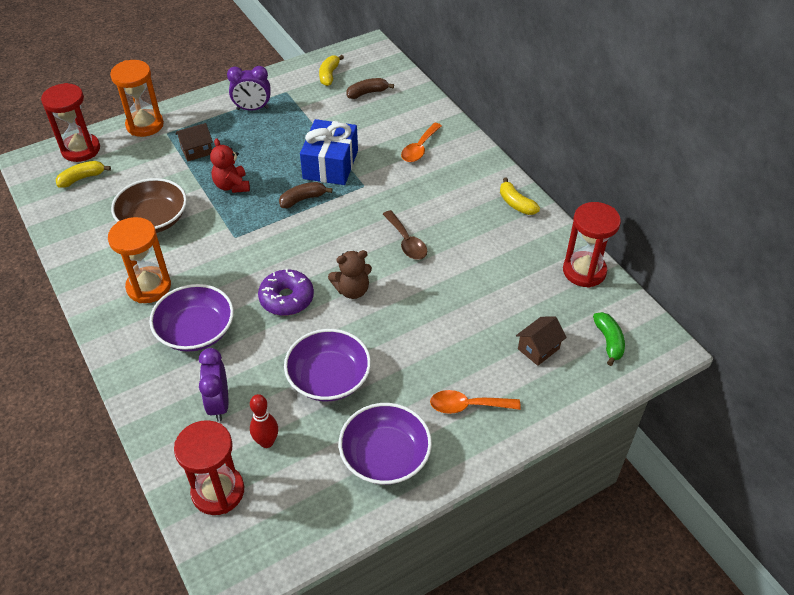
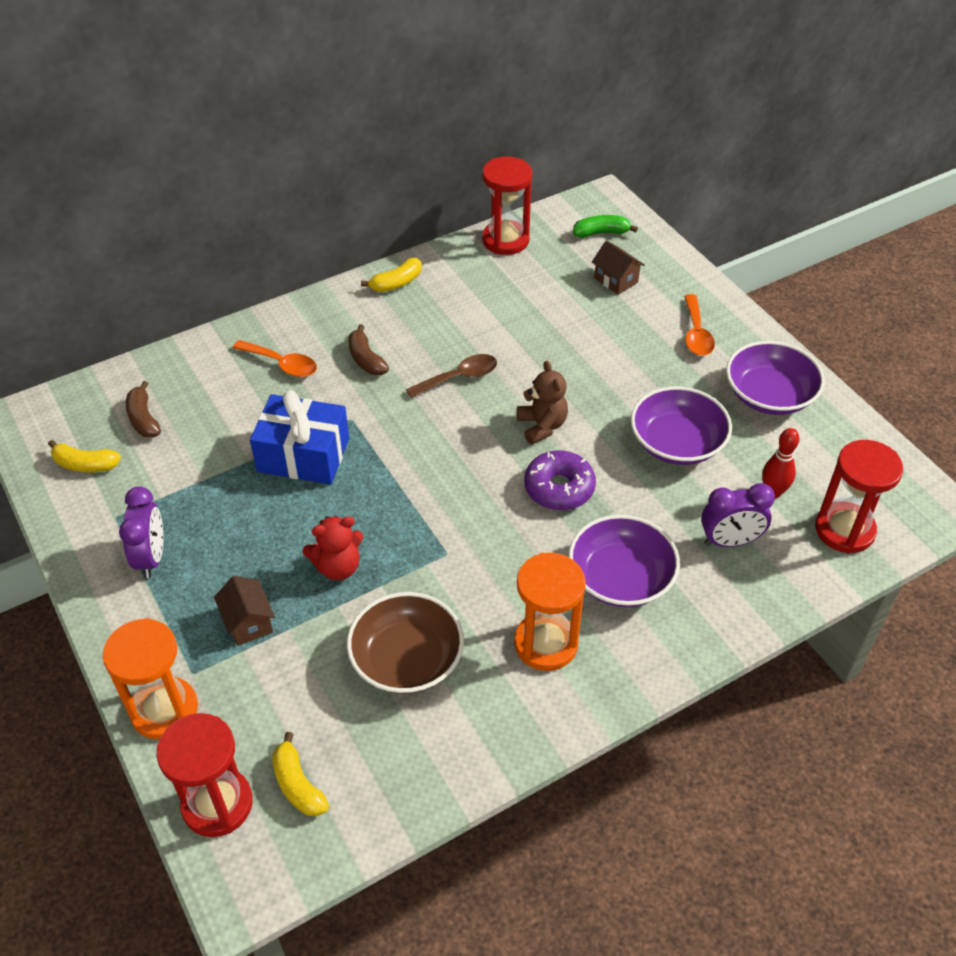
camera: 90 degrees left, 0 degrees up
(303, 199) = (374, 482): brown banana -> brown banana (366, 359)

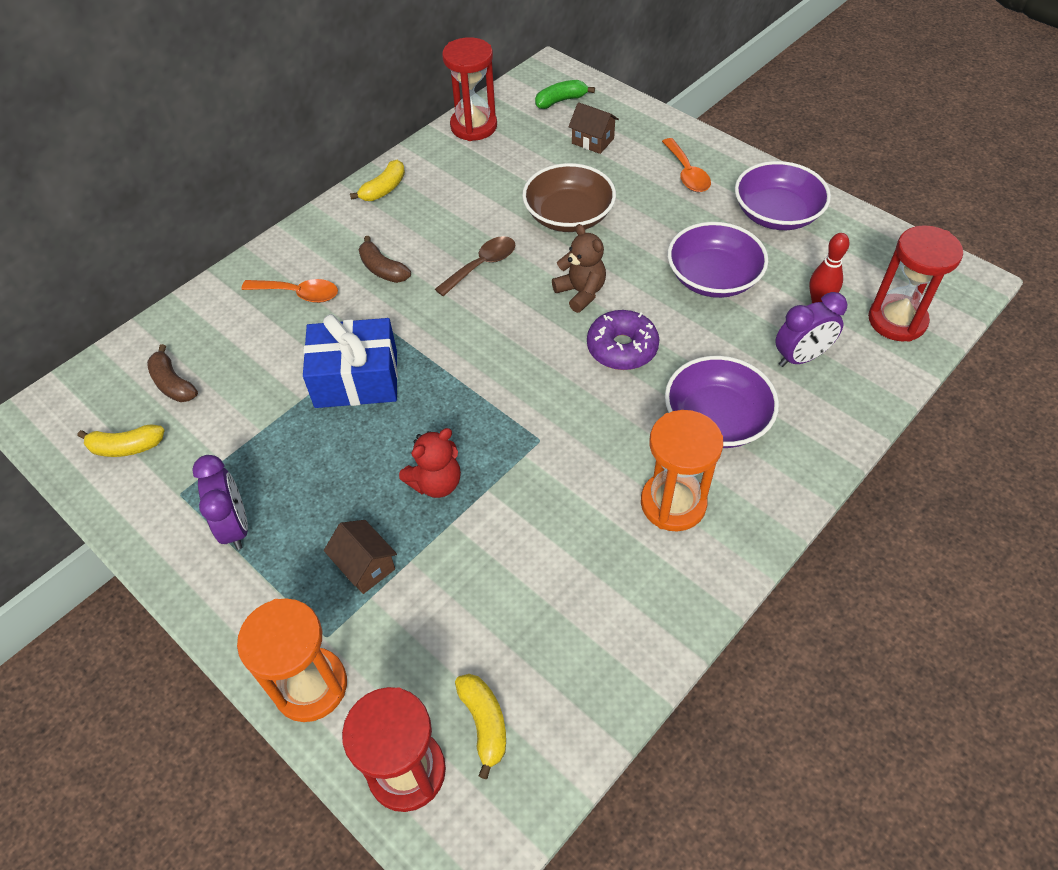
camera: 15 degrees left, 5 degrees up
(298, 785) = (484, 723): yellow banana -> yellow banana turned 150 degrees counterclockwise
(407, 659) = (543, 558): brown bowl -> brown bowl (568, 216)

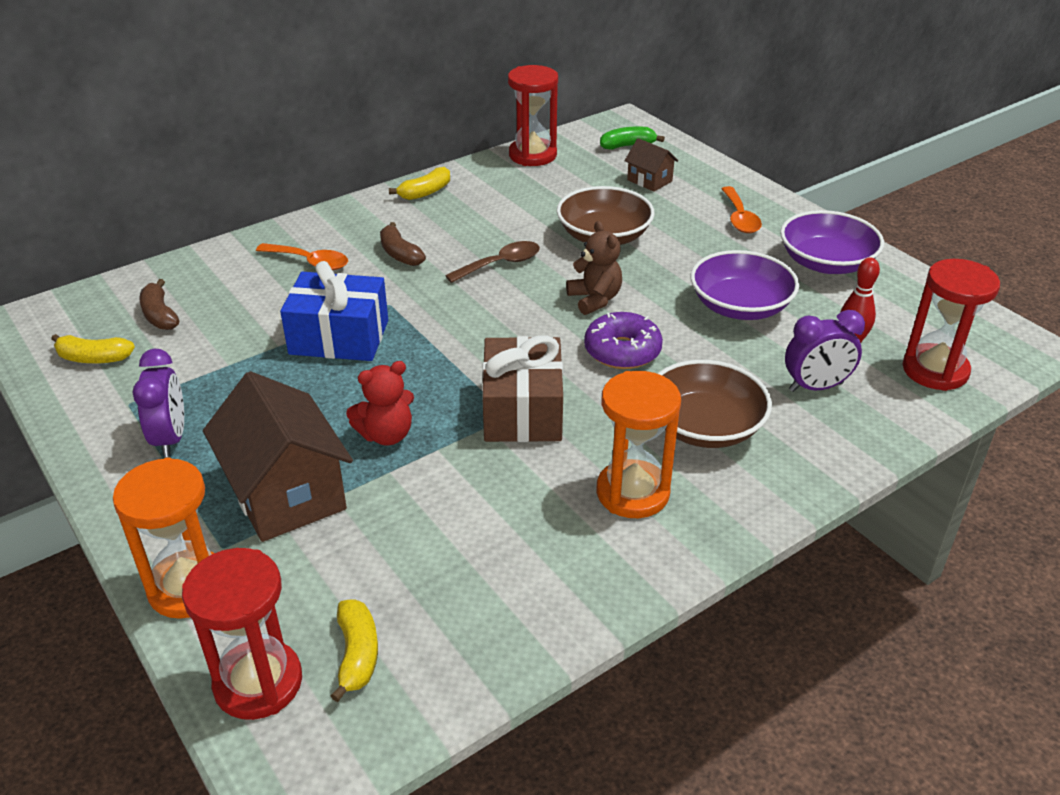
camera: 10 degrees right, 15 degrees down
(365, 566) = (286, 493): brown house -> brown house, size x2.02
(551, 432) = (522, 411): none -> brown gift
(716, 419) = (705, 426): purple bowl -> brown bowl

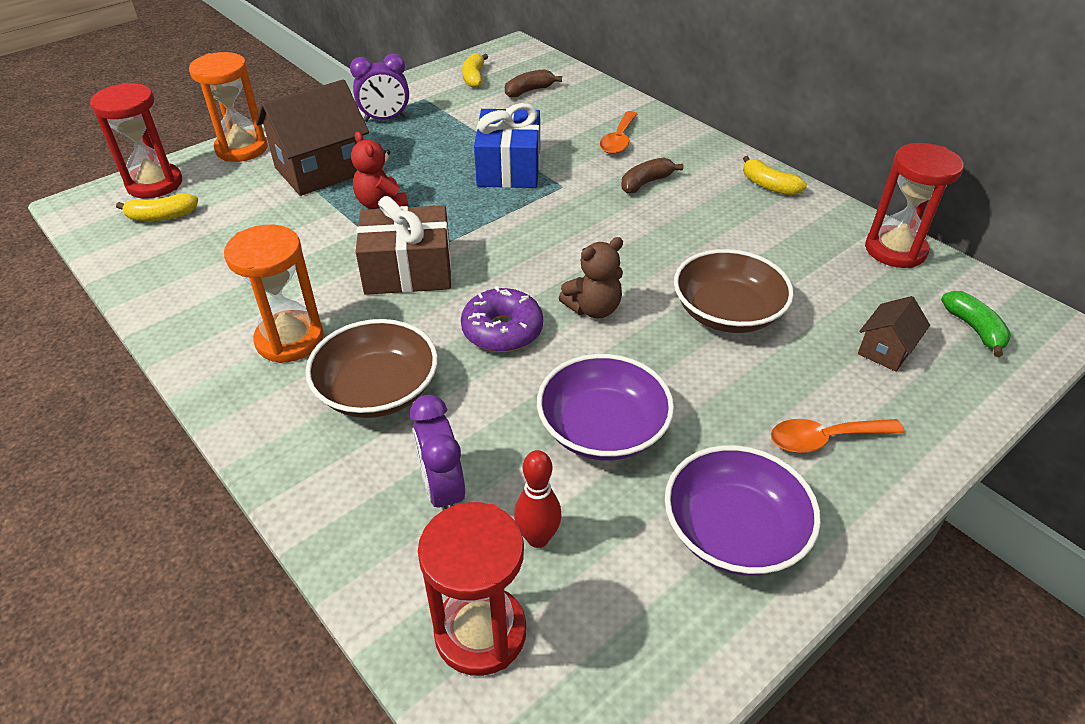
camera: 85 degrees right, 5 degrees up
(501, 264) = (645, 242): brown spoon -> none

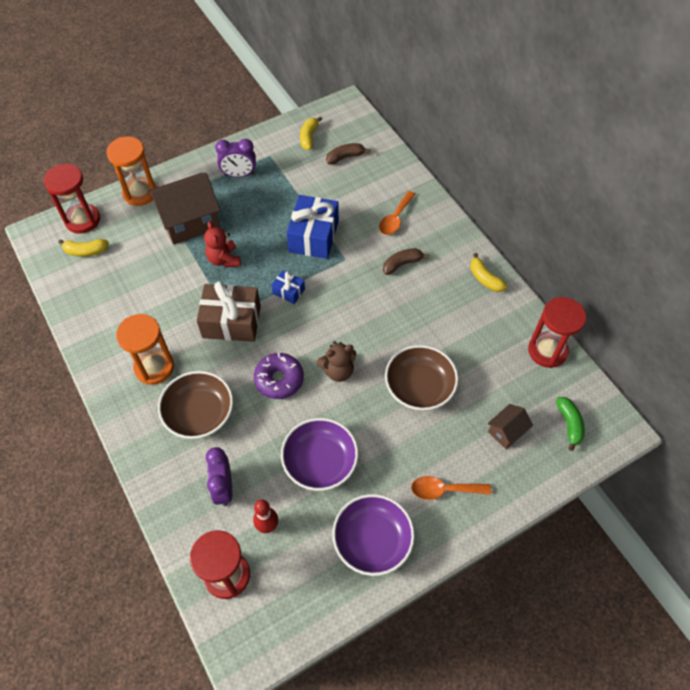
camera: 10 degrees right, 15 degrees up
(489, 227) = (288, 291): none -> blue gift

